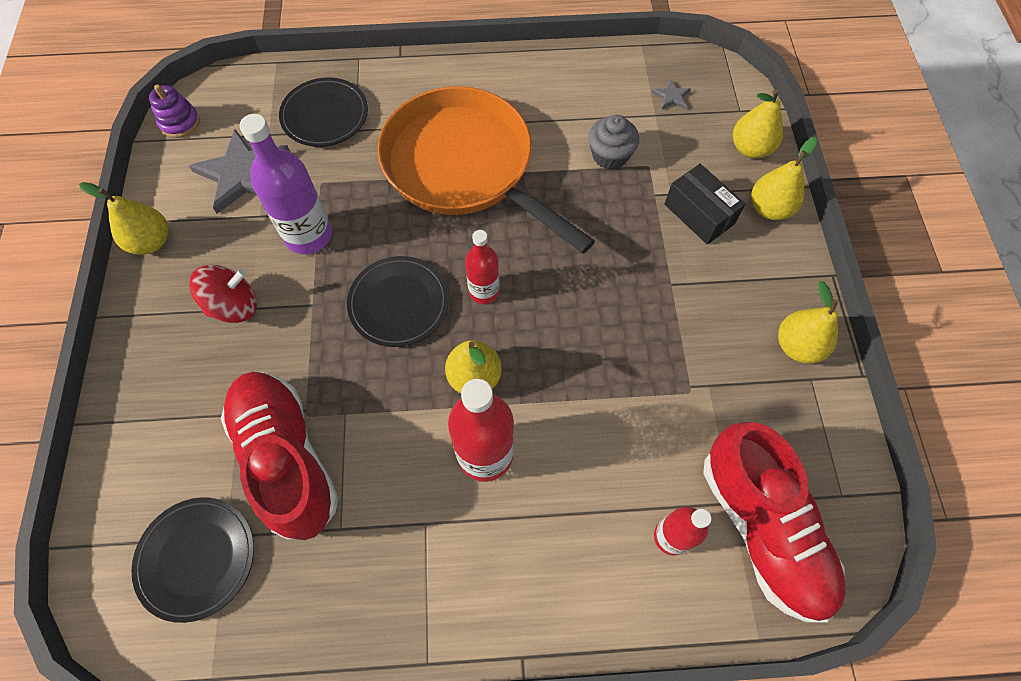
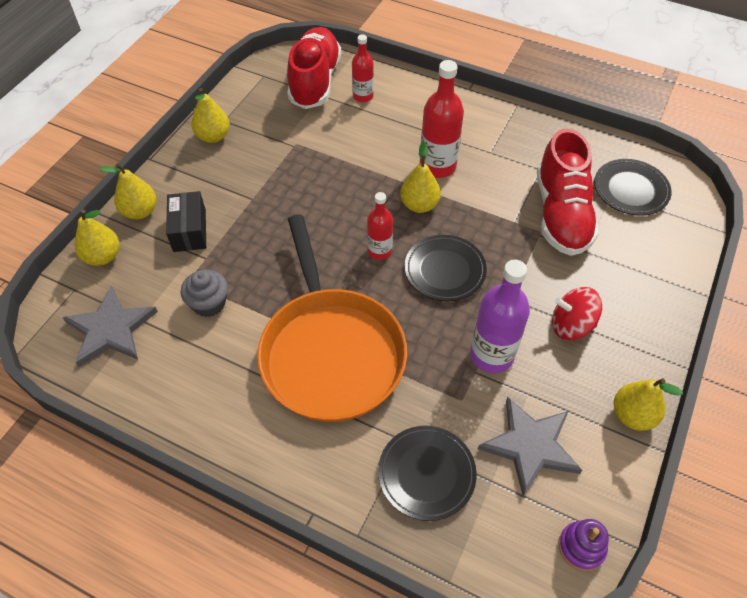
camera: 150 degrees left, 10 degrees down
(671, 96) = (111, 329): grey star -> grey star, size x2.36

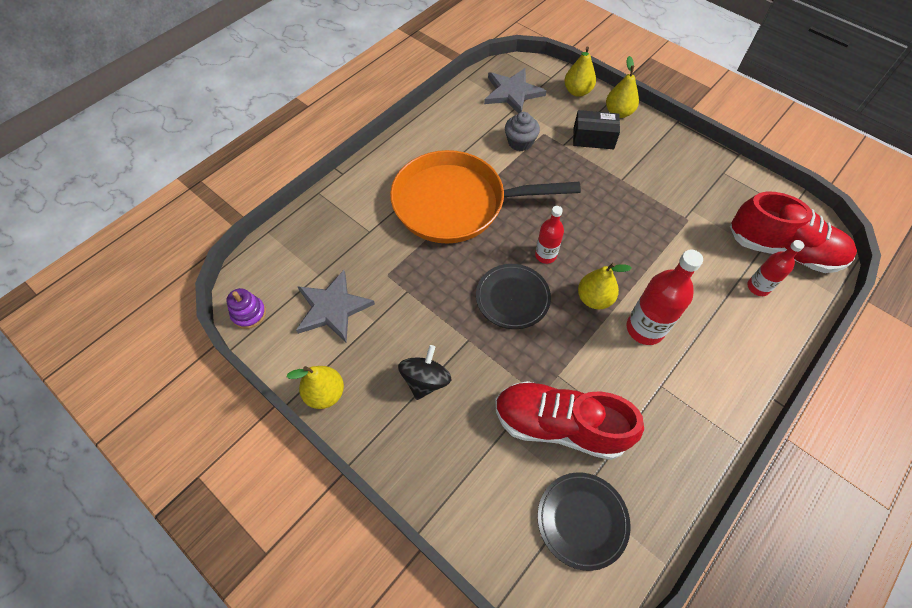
camera: 105 degrees right, 5 degrees up
(213, 136) = (702, 163): yellow pear -> none
(426, 474) = (340, 238): black plate -> none
(491, 355) = (418, 307): purple bottle -> none
(571, 325) = (425, 380): red spinning top -> black spinning top

